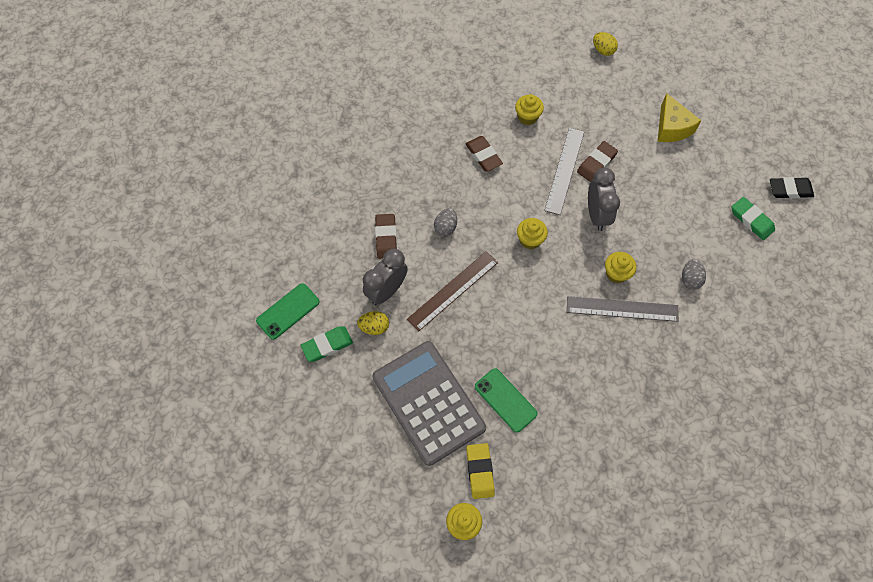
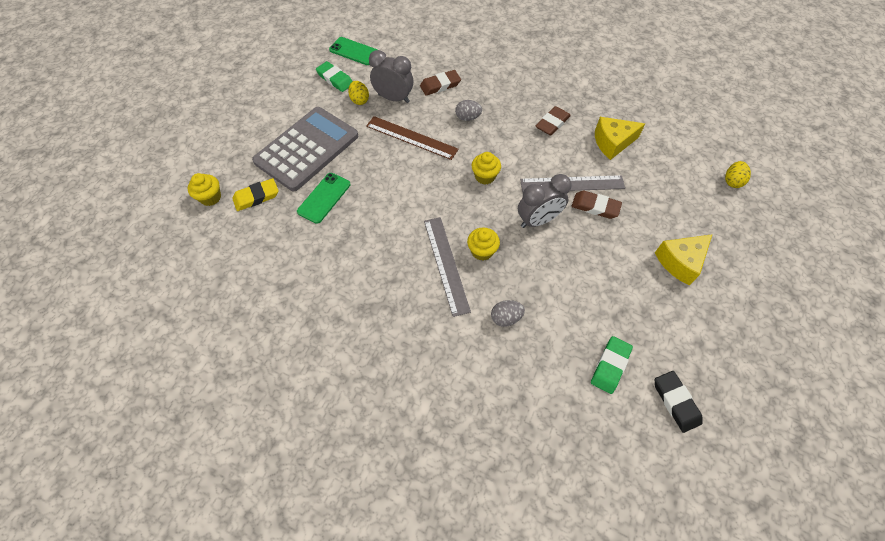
camera: 70 degrees right, 5 degrees down
(527, 117) = (612, 143): yellow cupcake -> yellow cheese

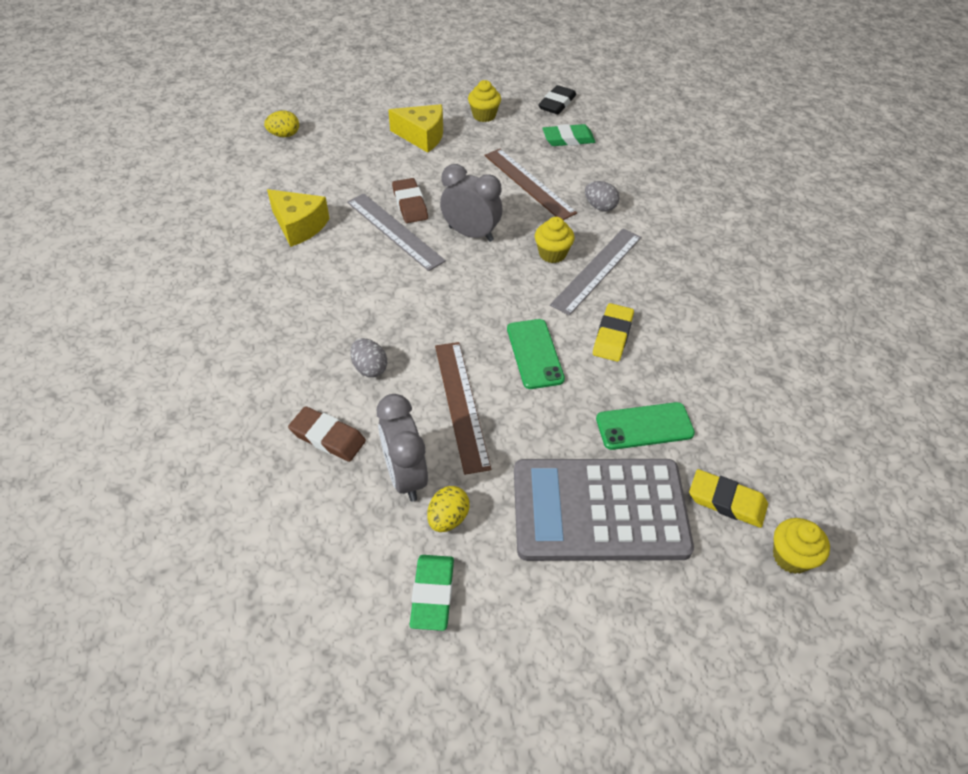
camera: 130 degrees left, 10 degrees down
(354, 51) = (338, 622): green phone -> green phone (535, 354)
(389, 230) = (612, 335): none -> yellow eraser
(485, 176) = (454, 300): yellow cupcake -> yellow cupcake (484, 115)
(552, 123) = (308, 285): brown eraser -> none
(568, 291) = (528, 183): none -> brown ruler

